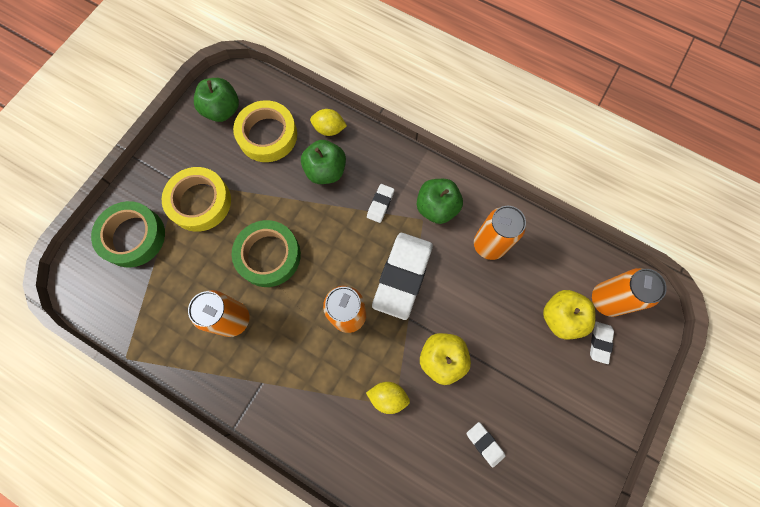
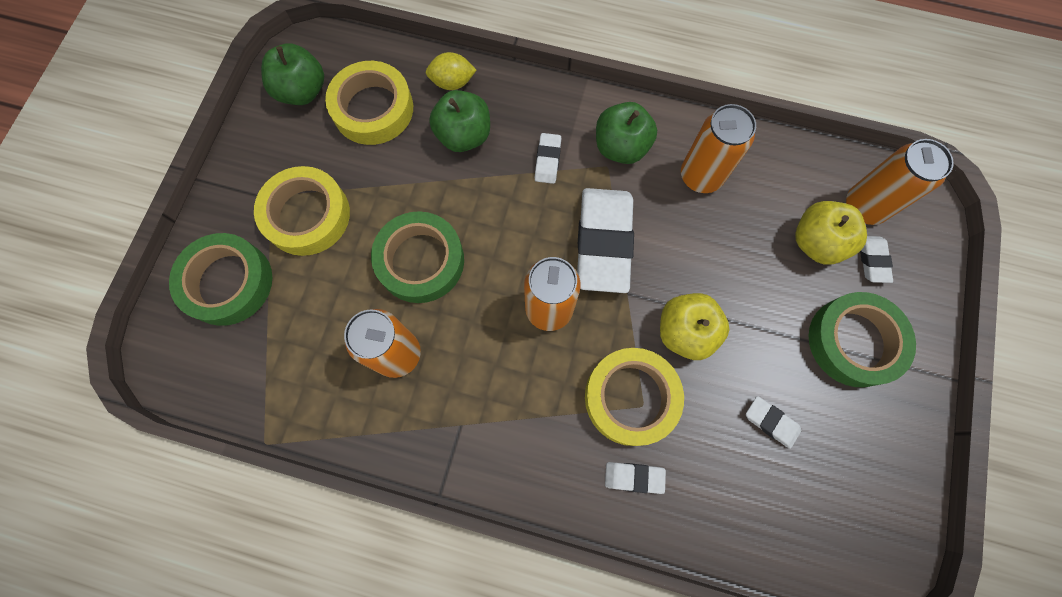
camera: 15 degrees left, 0 degrees up
(372, 455) = (634, 477): none -> white eraser
(388, 396) = (631, 397): yellow lemon -> yellow tape
(566, 400) = (854, 342): none -> green tape

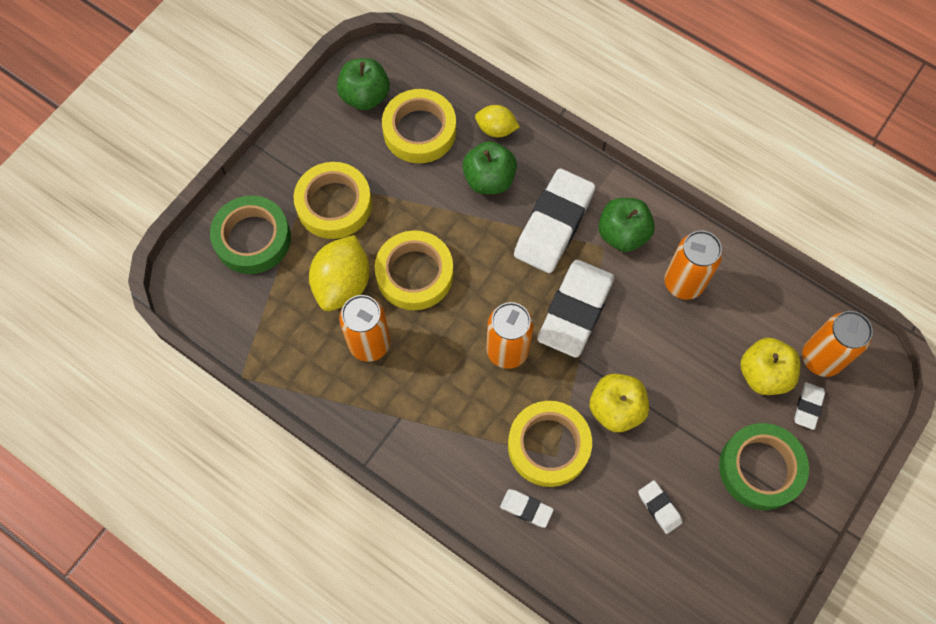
camera: 20 degrees right, 5 degrees down
(346, 298) = (343, 284): none -> yellow lemon
(420, 261) = (414, 274): green tape -> yellow tape
(547, 160) = (553, 224): white eraser -> white eraser, size x2.23

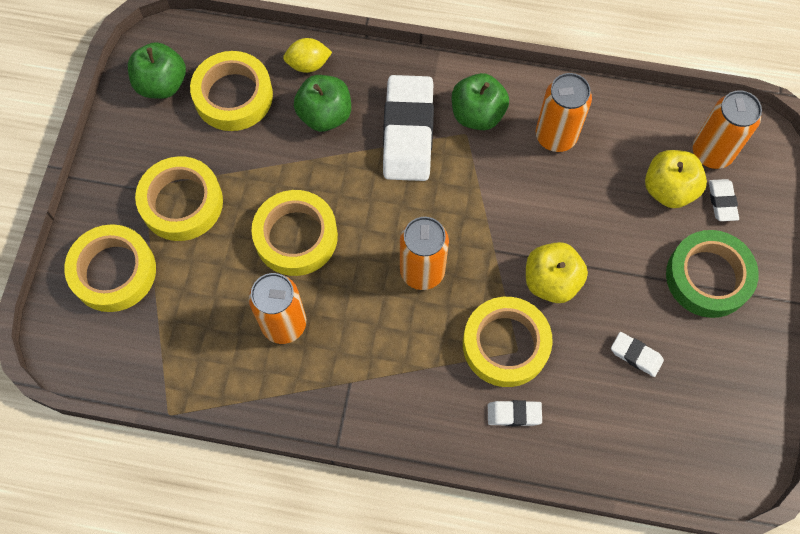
camera: 25 degrees left, 0 degrees up
(252, 238) = (113, 271): green tape -> yellow tape
(343, 284) = (228, 277): yellow lemon -> none
(575, 311) = (468, 205): white eraser -> none

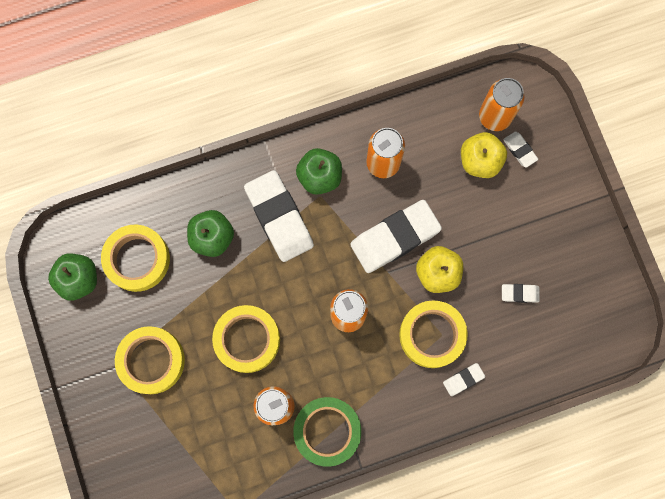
camera: 30 degrees left, 10 degrees up
(113, 271) = (136, 438): yellow tape -> none
(308, 64) = (176, 204): yellow lemon -> none
(524, 219) = (395, 238): none -> white eraser
(708, 277) = (538, 211): green tape -> green tape (327, 431)

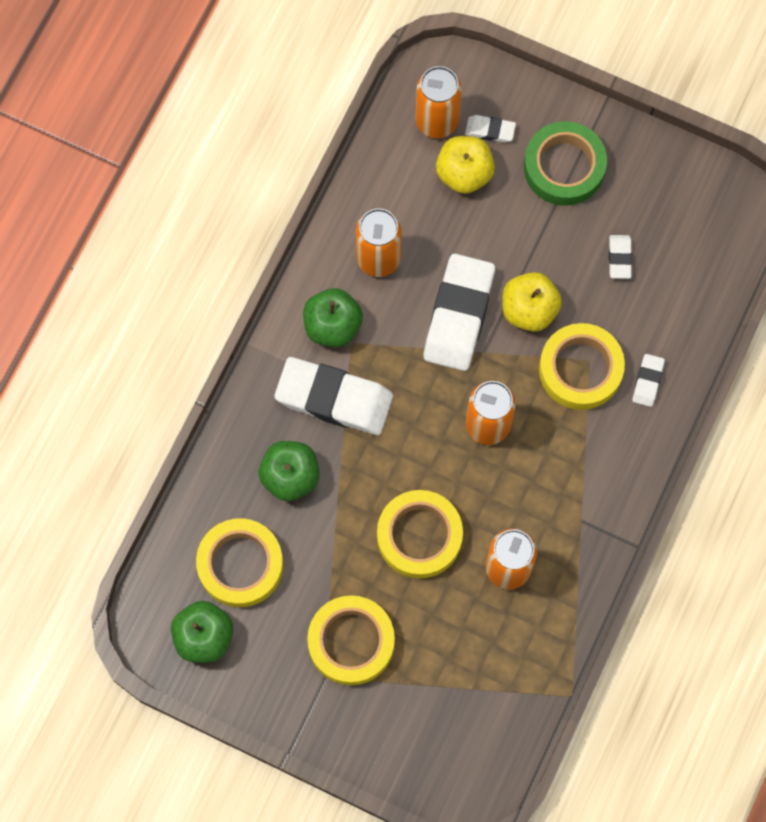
camera: 45 degrees left, 5 degrees down
(327, 431) = (575, 545): green tape -> green tape (564, 167)
(519, 293) = (619, 258): white eraser -> white eraser turned 45 degrees counterclockwise

